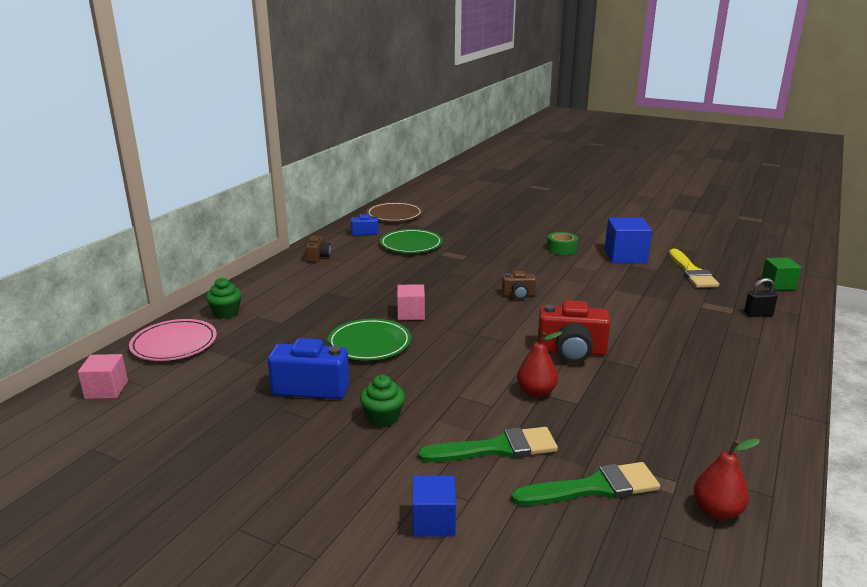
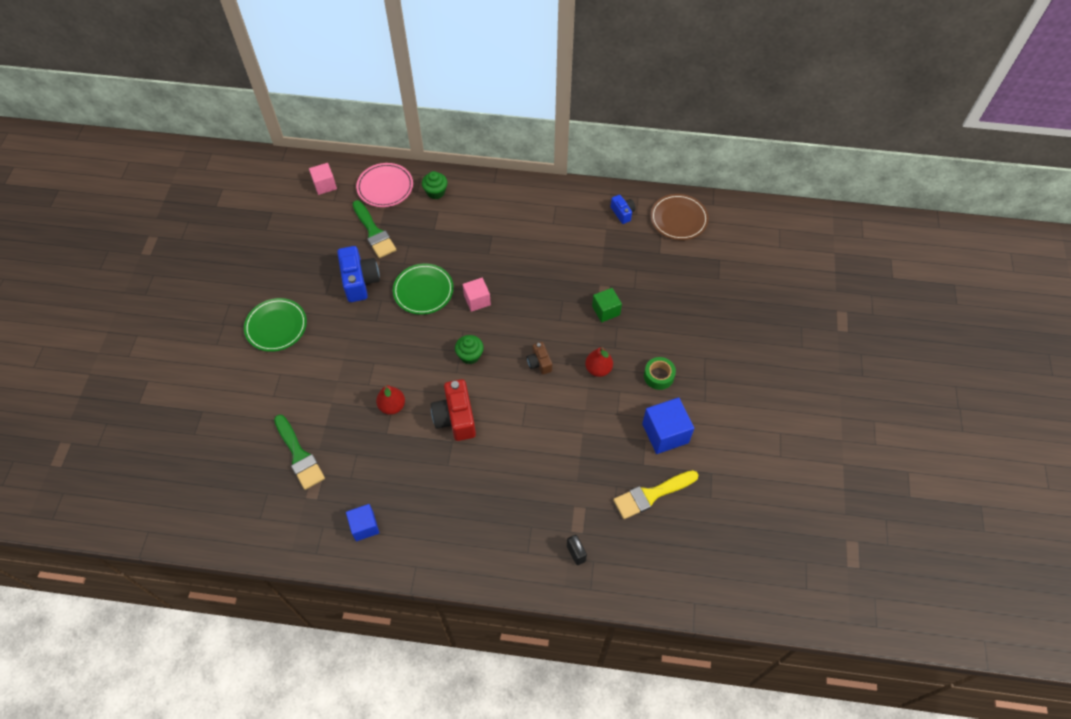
camera: 70 degrees right, 35 degrees up
(318, 257) = (553, 203): brown camera -> none
(383, 418) = (337, 330): green cupcake -> green cupcake (470, 355)
(411, 244) = (611, 256): green plate -> green plate (276, 326)
(434, 521) = (252, 385): blue cube -> blue cube (364, 526)
(497, 448) = (323, 398): green brush -> green brush (374, 232)
(717, 511) = (294, 522): red pear -> red pear (598, 369)
(778, 285) = (653, 574): green cube -> green cube (606, 310)

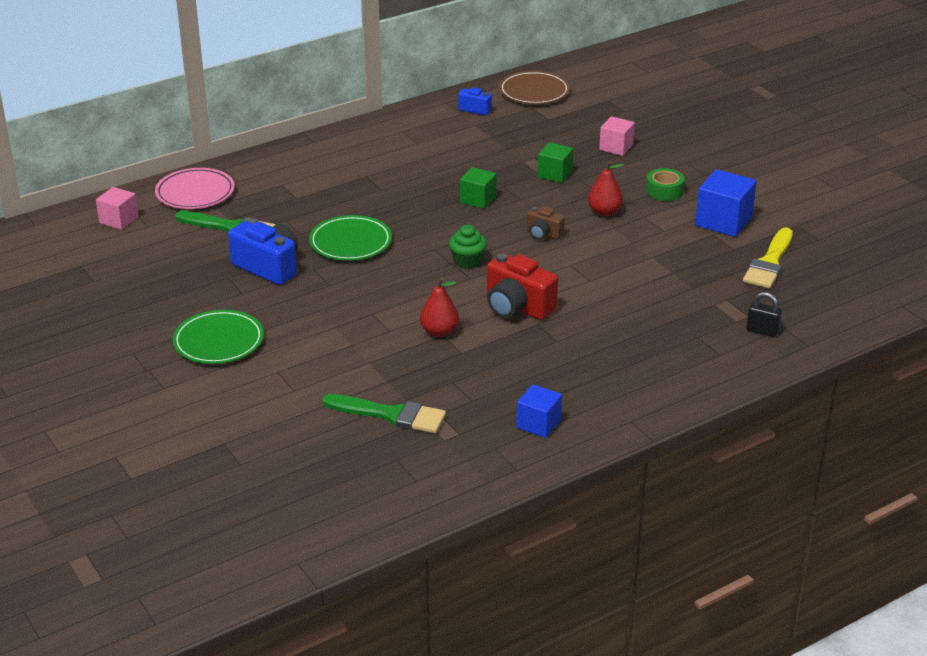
camera: 40 degrees left, 25 degrees down
(436, 192) = (259, 173): green cupcake -> none
(477, 300) = (417, 223): pink cube -> pink cube (616, 147)
(534, 303) = (478, 199): none -> green cube

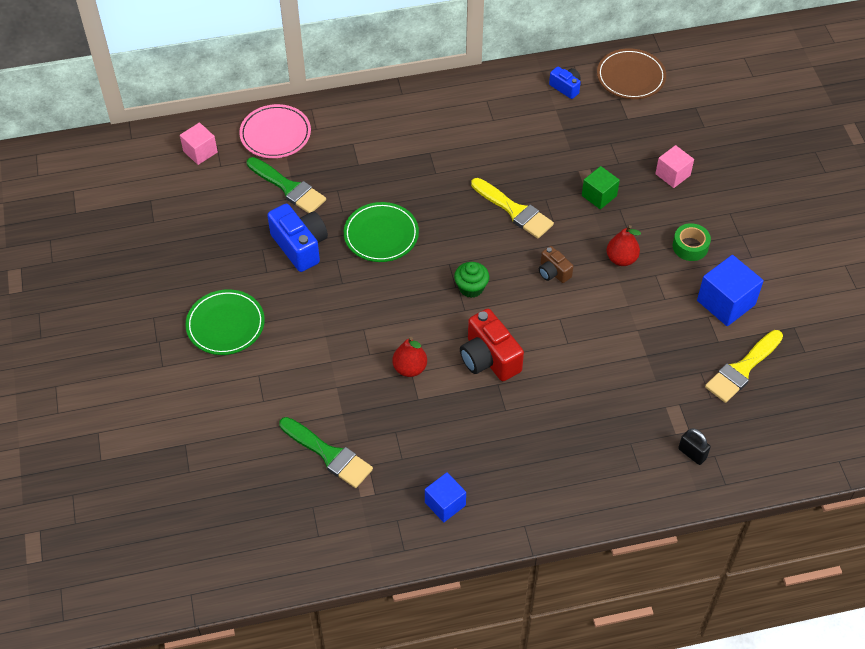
camera: 20 degrees right, 20 degrees up
(478, 199) = (514, 211): green cube -> yellow brush

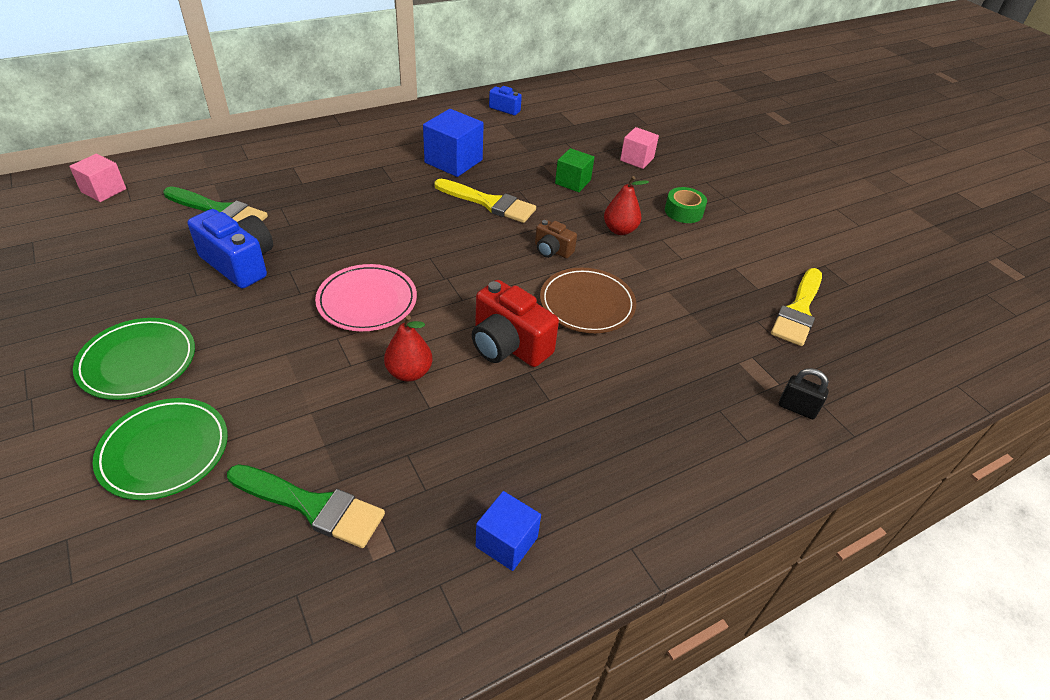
camera: 20 degrees left, 10 degrees down
(275, 134) = (199, 167): pink plate -> pink plate (367, 301)
(381, 235) = (341, 240): green plate -> green plate (164, 451)
(471, 288) = (463, 277): green cupcake -> none
(630, 77) = (563, 97): brown plate -> brown plate (587, 304)
(726, 302) = (745, 253): blue cube -> blue cube (453, 161)

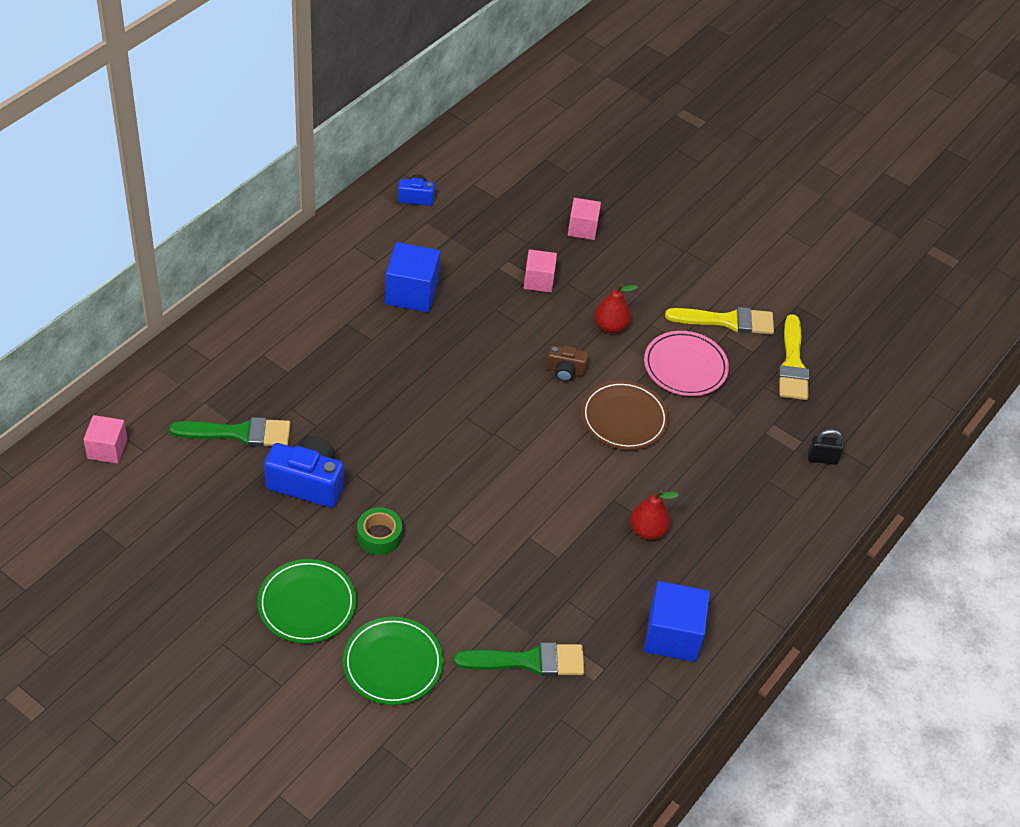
camera: 25 degrees left, 5 degrees up
(367, 301) = (445, 481): pink plate -> pink plate (685, 366)
(409, 372) = (524, 534): red pear -> red pear (647, 530)
(489, 203) = (478, 335): yellow brush -> yellow brush (727, 321)
(506, 542) = (672, 635): blue cube -> blue cube, size x1.56
(508, 345) = (584, 481): red camera -> none
(573, 182) = (538, 280): green cube -> pink cube
(683, 211) = (655, 283): green tape -> green tape (379, 536)

